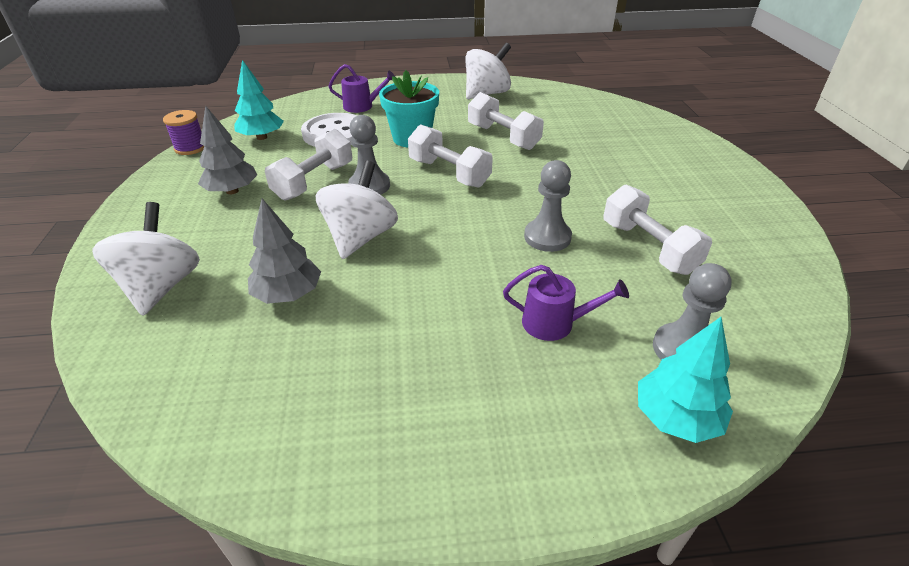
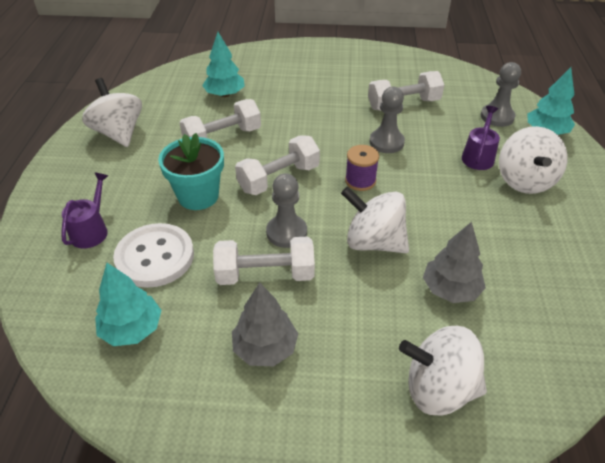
camera: 80 degrees left, 5 degrees up
(190, 148) = (127, 412): purple spool -> purple spool (360, 181)
(314, 181) = (265, 274): white dumbbell -> white dumbbell turned 45 degrees counterclockwise
(513, 375) = (524, 181): none -> white spinning top
(580, 128) = (225, 94): none -> turquoise tree

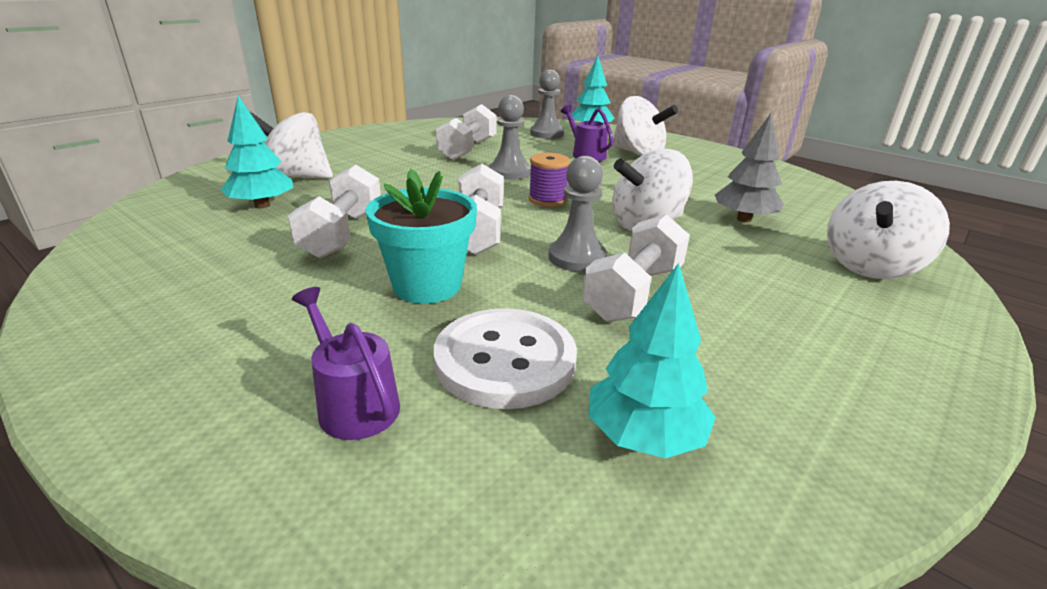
camera: 55 degrees left, 15 degrees down
(119, 133) = (161, 298): white spinning top -> white spinning top (296, 177)
(265, 348) = (762, 335): grey tree -> none

